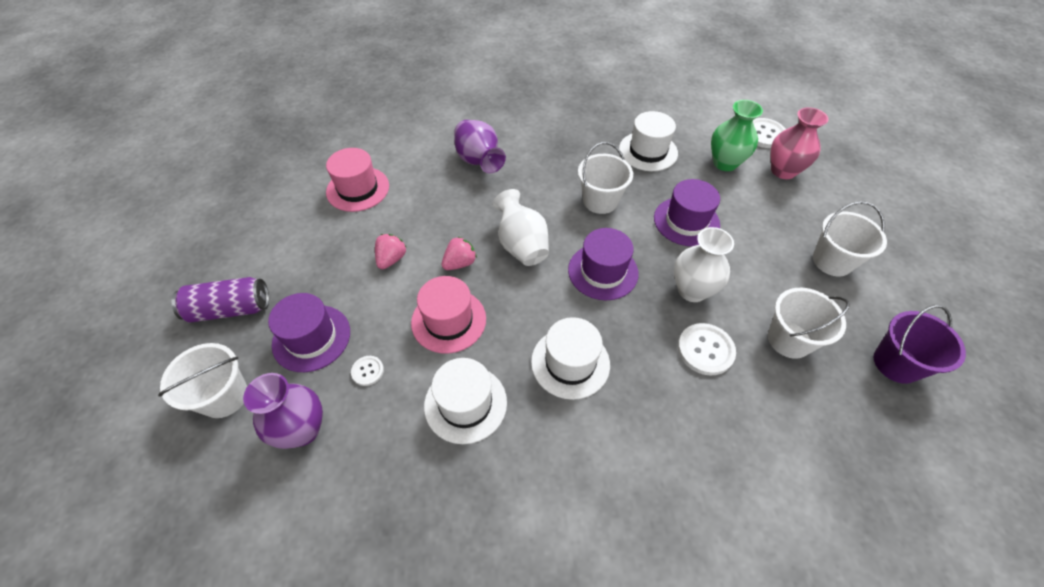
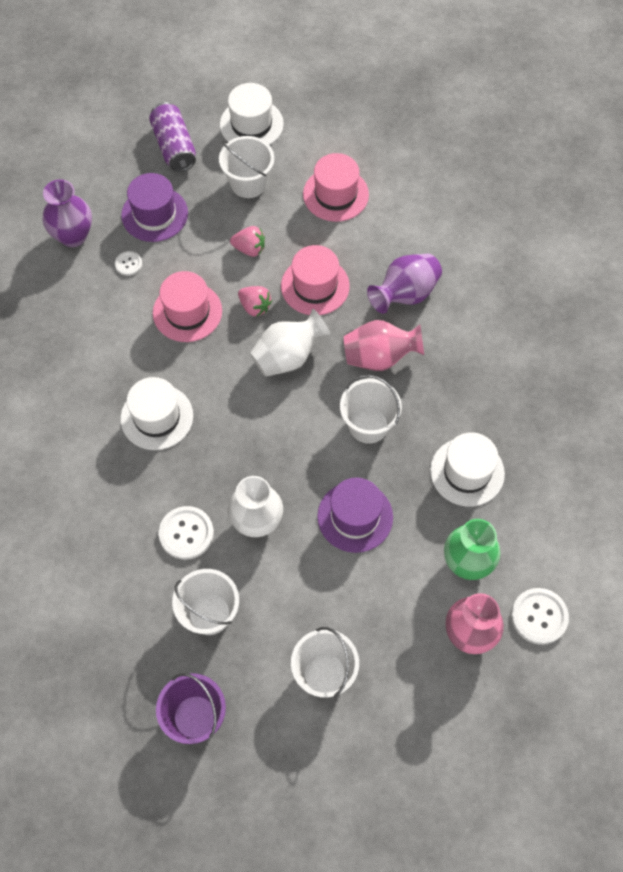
camera: 80 degrees right, 10 degrees up
(224, 396) = (94, 175): white bucket -> white bucket (248, 183)
(451, 216) = (315, 286): none -> pink hat
(465, 403) = (107, 342): white hat -> white hat (251, 124)
(536, 184) = (379, 357): none -> pink vase
(603, 271) = (267, 436): purple hat -> none

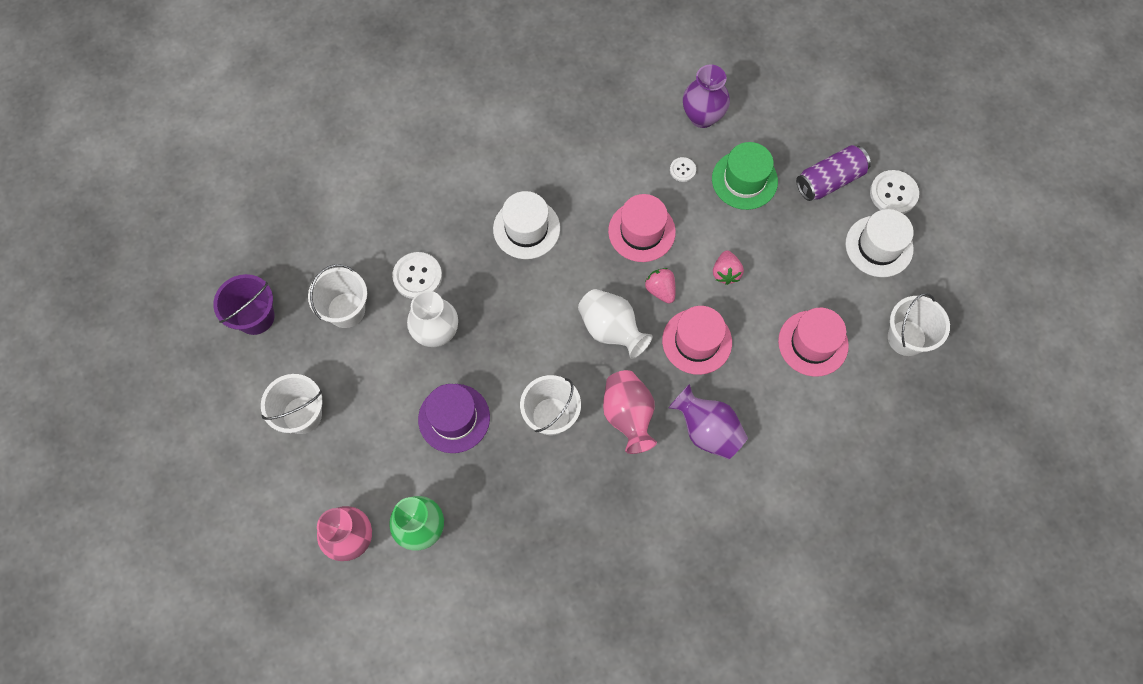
camera: 80 degrees right, 5 degrees up
(154, 214) = (744, 180): purple hat -> green hat
(248, 183) = (804, 257): white bucket -> white bucket (906, 338)
(255, 307) = (660, 290): pink strawberry -> pink strawberry turned 120 degrees clockwise
(467, 472) = (516, 517): white hat -> none
(539, 616) = (376, 604): white button -> white button (893, 193)

